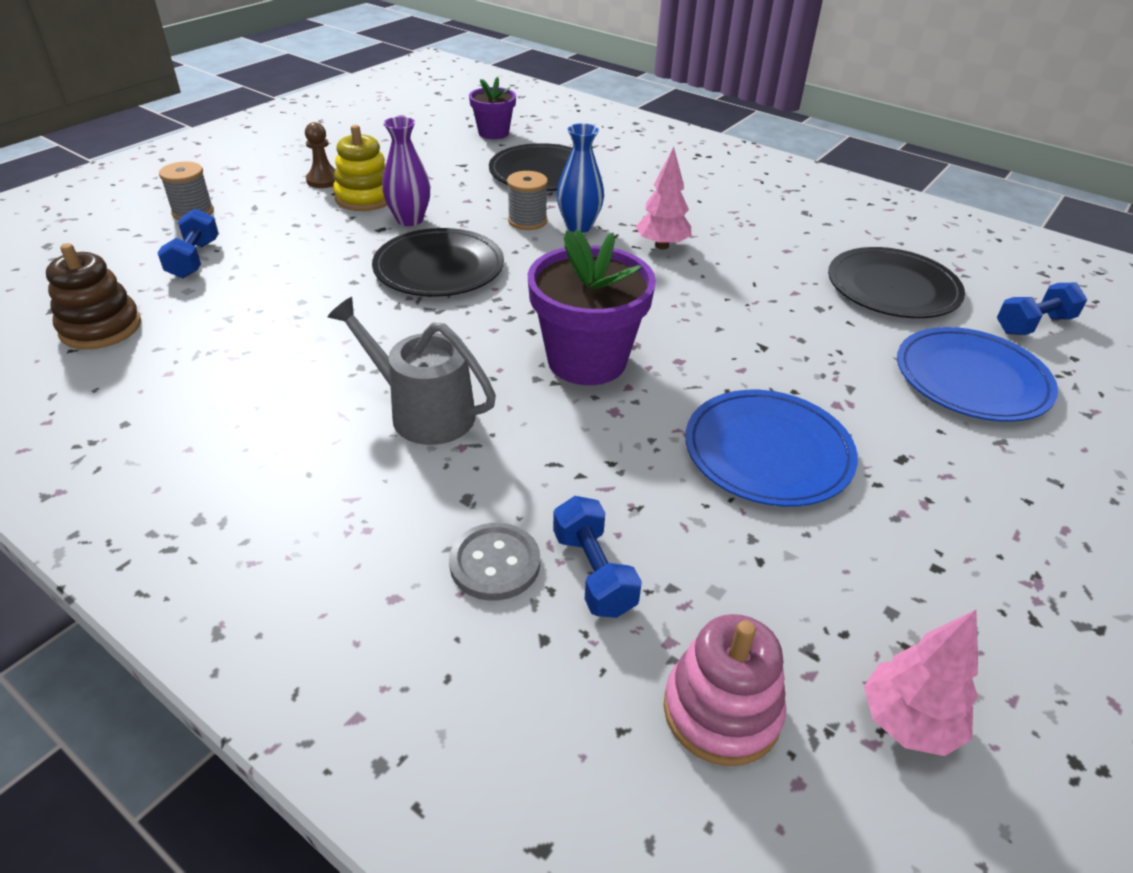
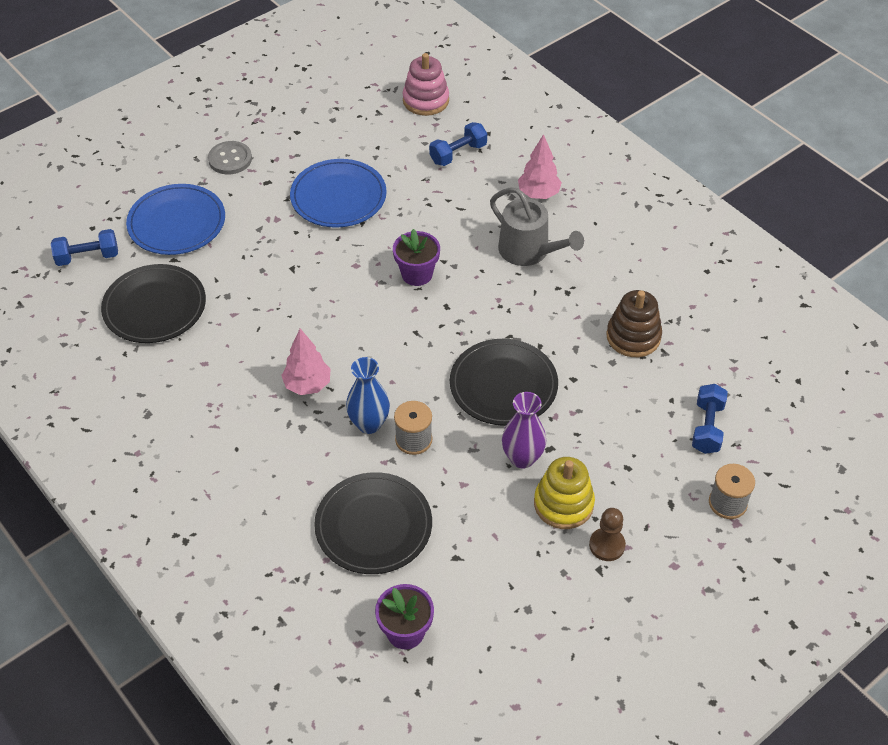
camera: 165 degrees left, 10 degrees up
(101, 328) = (753, 355): brown stacking toy -> brown stacking toy (633, 336)
(495, 563) = (503, 164): grey button -> grey button (230, 159)
(587, 360) = (417, 274): purple flower pot -> purple flower pot, size x0.58
(594, 572) = (458, 153): blue dumbbell -> blue dumbbell turned 60 degrees clockwise
(907, 722) = (356, 87): pink tree -> pink tree (538, 194)

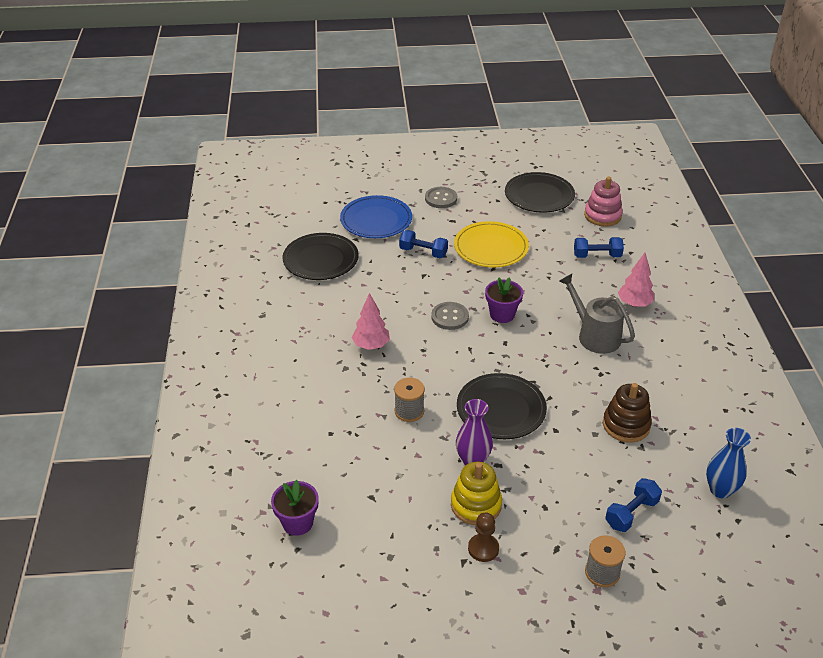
camera: 35 degrees right, 10 degrees down
(87, 257) = (308, 216): blue dumbbell -> blue dumbbell (423, 252)
(338, 197) = (491, 247): blue plate -> yellow plate
(364, 305) = (450, 317): none -> grey button
(369, 424) = (389, 387): blue vase -> blue vase (720, 490)
(373, 526) = (336, 448): black plate -> black plate (539, 195)
(529, 251) = (595, 335): grey watering can -> grey watering can turned 150 degrees clockwise

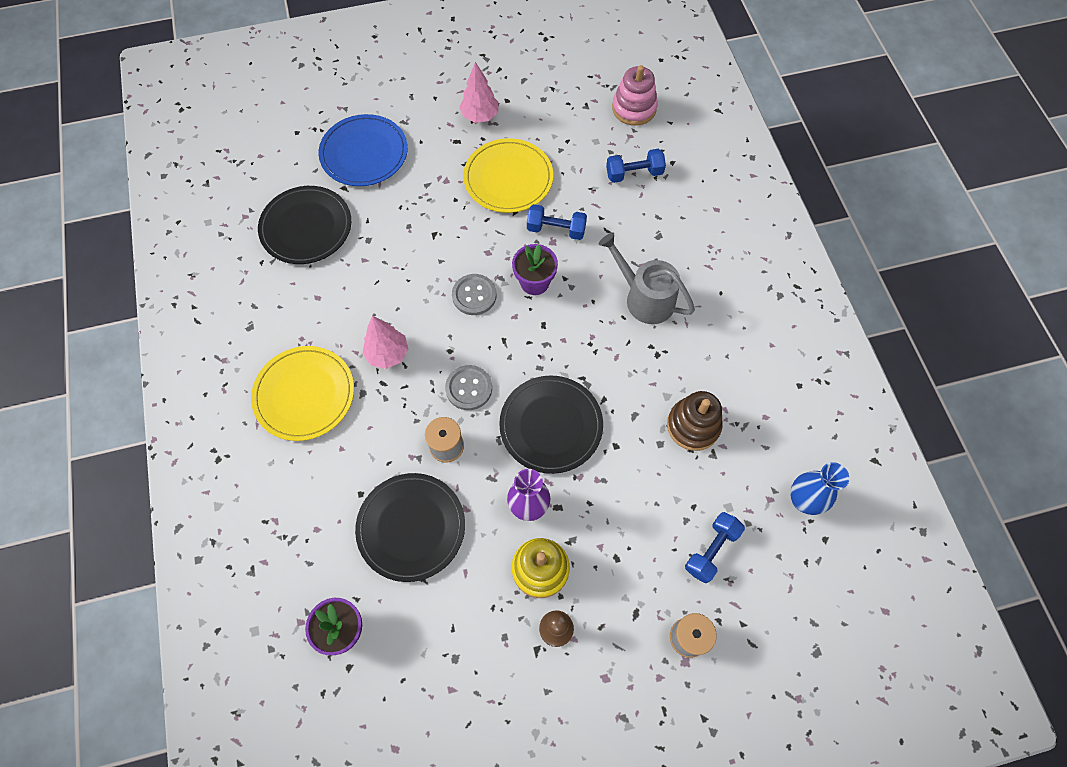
camera: 10 degrees left, 25 degrees up
(297, 363) = (304, 394): none -> yellow plate
(423, 252) = (429, 198): blue dumbbell -> blue dumbbell (556, 229)
(441, 199) = (438, 107): grey button -> grey button (469, 388)
(539, 195) = (555, 85): black plate -> black plate (411, 527)
(634, 304) = (684, 243): pink tree -> pink tree (480, 116)

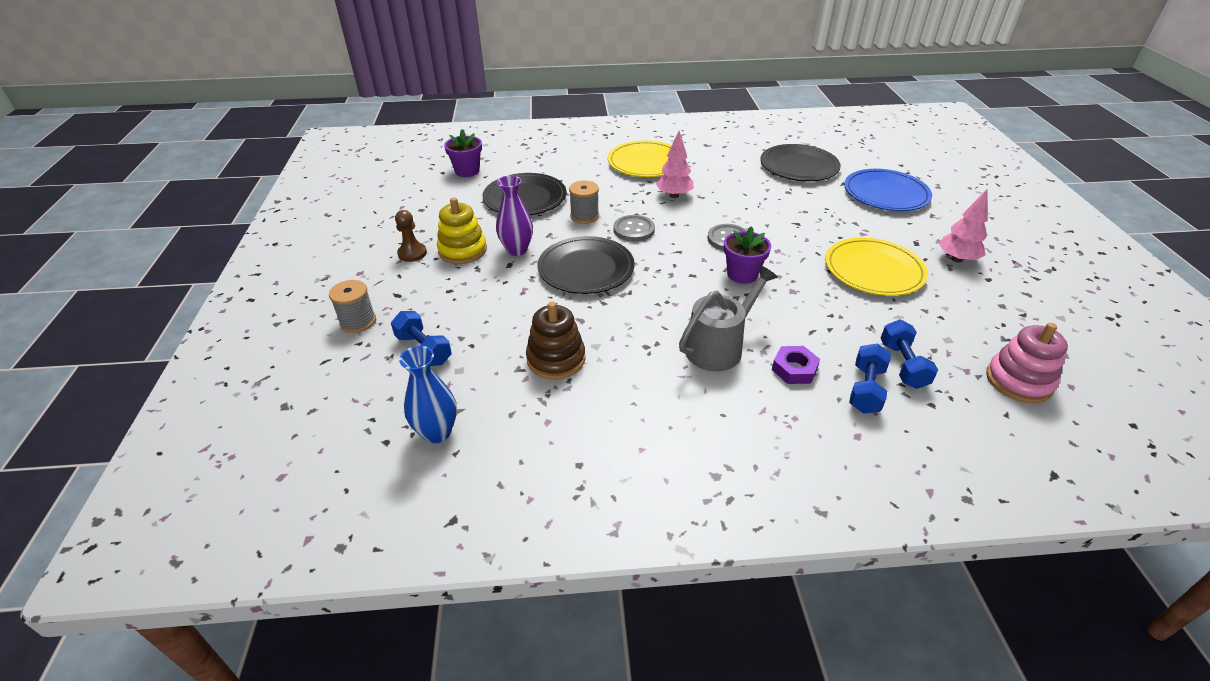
camera: 100 degrees right, 25 degrees down
(556, 229) = (809, 295): blue dumbbell -> blue dumbbell (865, 389)
(657, 244) = (794, 369): none -> purple nut

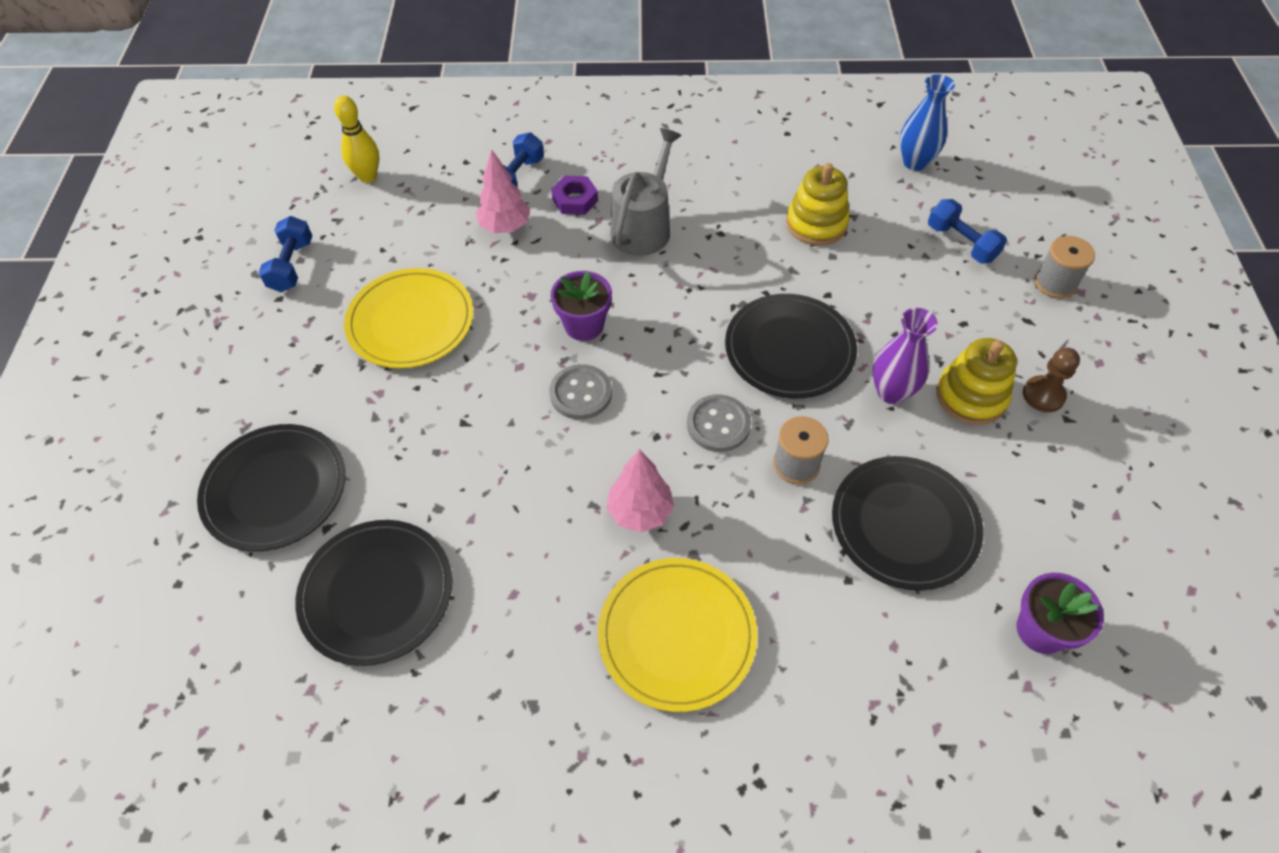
camera: 175 degrees left, 15 degrees up
(556, 359) = (816, 224): brown stacking toy -> yellow stacking toy
(718, 347) = (643, 227): grey watering can -> grey watering can turned 150 degrees clockwise
(886, 193) = (275, 489): blue plate -> black plate
(903, 365) = (465, 198): blue dumbbell -> blue dumbbell (291, 265)
(956, 259) = (289, 333): pink tree -> pink tree (505, 227)
(1018, 381) = (368, 176): pink stacking toy -> yellow bowling pin

